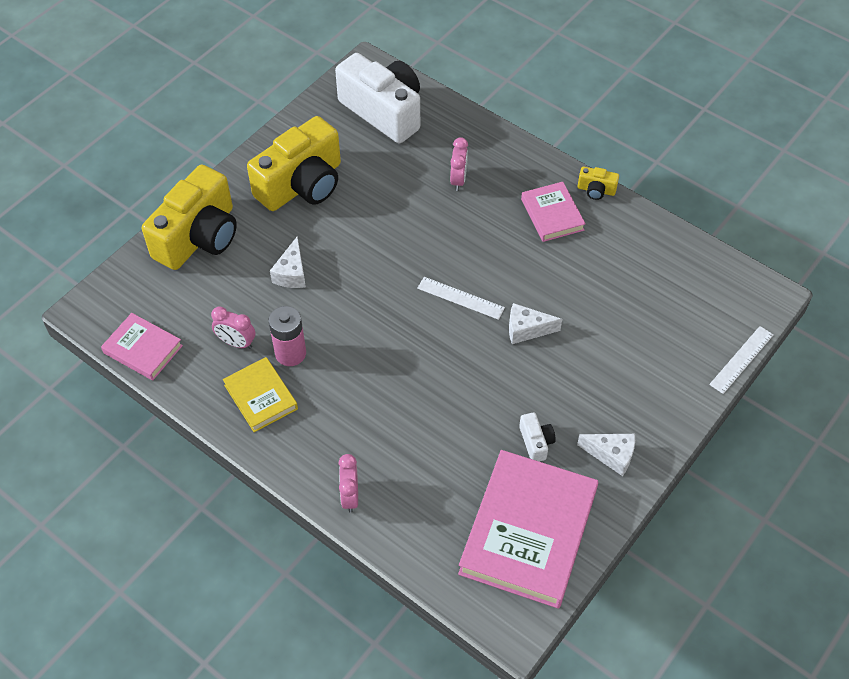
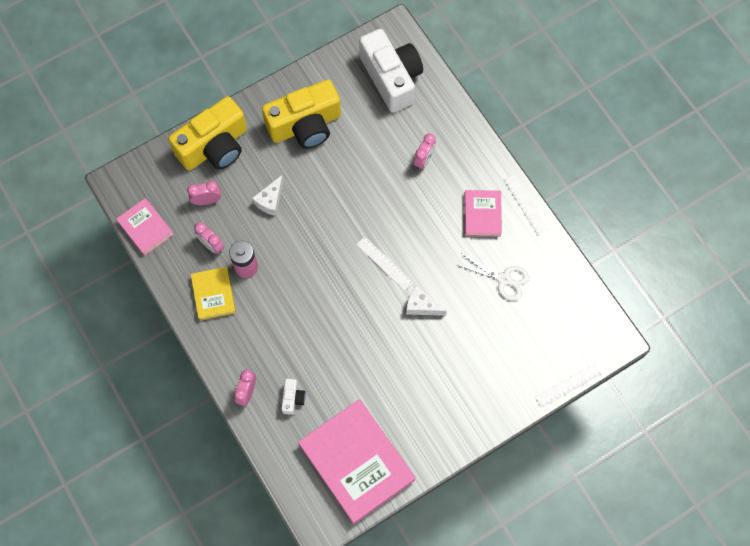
camera: 20 degrees right, 15 degrees up
(211, 296) = (207, 200): none -> pink clock
(528, 532) = (356, 462): pink book -> pink book turned 75 degrees counterclockwise
(536, 442) = (390, 397): white camera -> white camera (292, 398)
(596, 190) = (525, 204): yellow camera -> white ruler
(609, 272) = (503, 279): none -> white scissors
(611, 455) = (439, 426): white cheese -> none

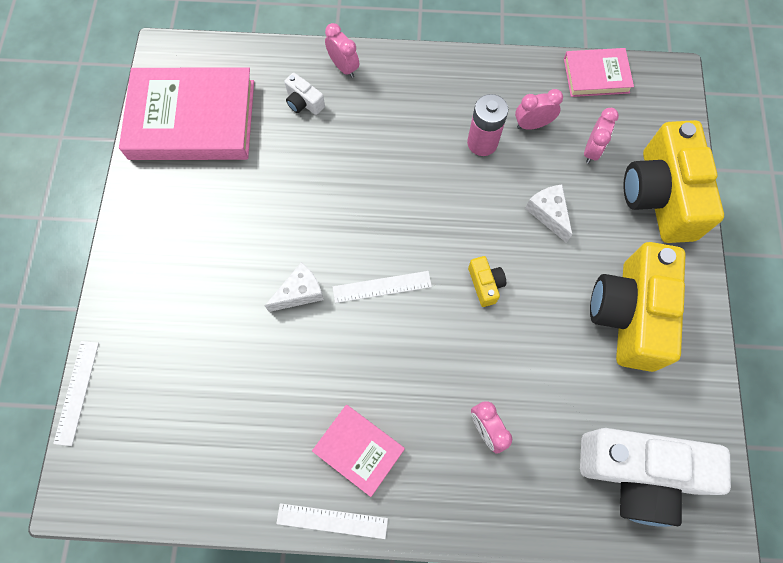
camera: 125 degrees right, 0 degrees up
(213, 294) = (472, 95): yellow book -> none
(341, 209) = (485, 284): none -> yellow camera
(503, 279) = (257, 413): white scissors -> none

